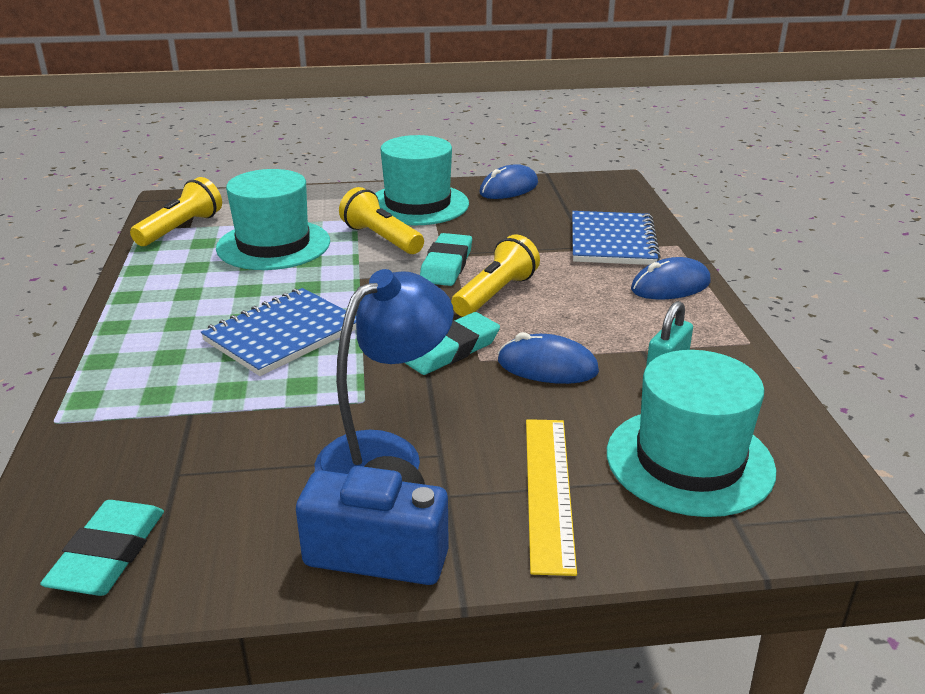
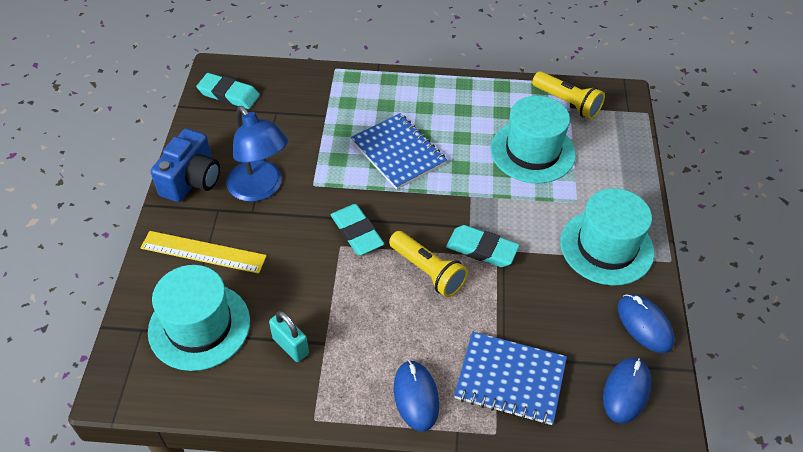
camera: 100 degrees right, 20 degrees up
(381, 238) = (536, 214): yellow flashlight -> none
(547, 366) = (321, 280): blue mouse -> blue mouse (626, 391)

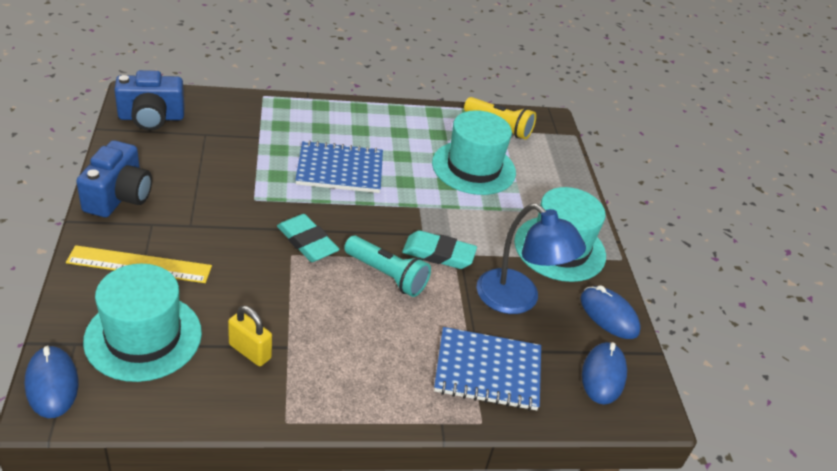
camera: 15 degrees left, 10 degrees down
(228, 94) = (151, 118): turquoise eraser -> blue camera
(260, 189) = (197, 204): blue lamp -> blue lamp (517, 300)
(290, 346) = (250, 351): turquoise padlock -> yellow padlock
(398, 153) = (340, 170): blue notebook -> blue notebook turned 45 degrees counterclockwise
(416, 397) = (393, 393): blue mouse -> blue mouse (52, 384)
(428, 271) = (387, 275): yellow flashlight -> turquoise flashlight

